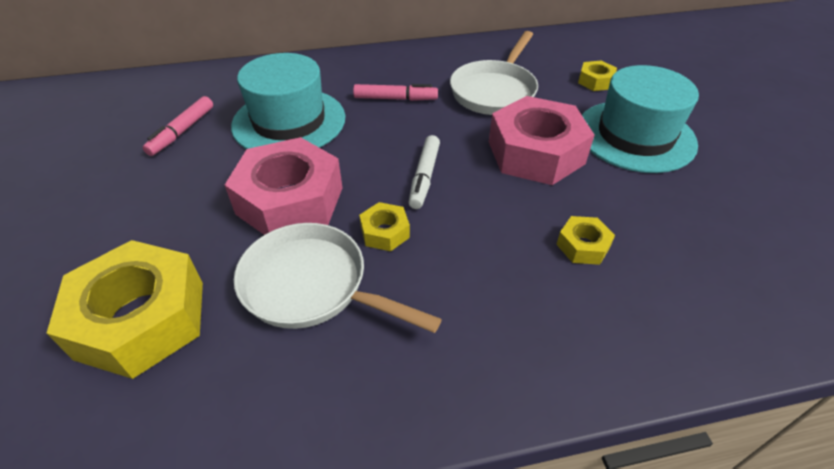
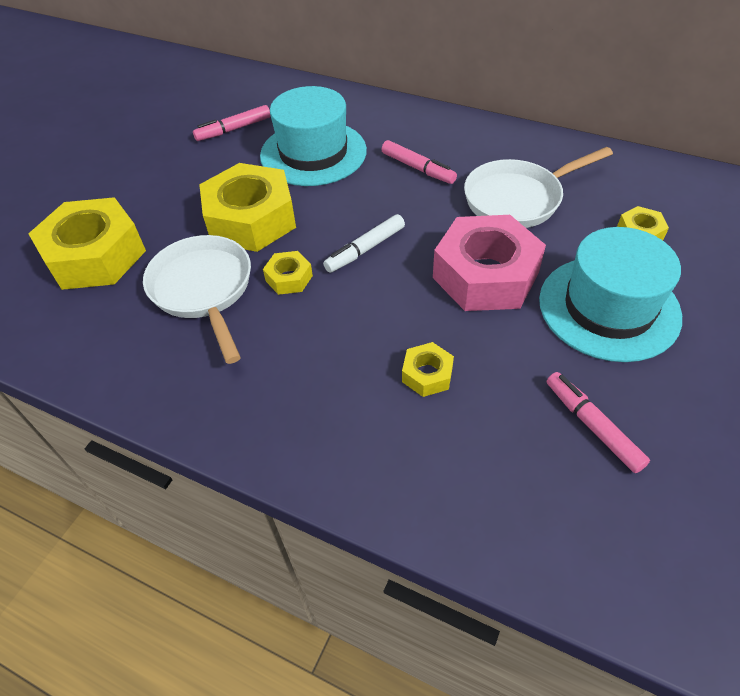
camera: 40 degrees right, 5 degrees up
(290, 200) = (251, 219): pink nut -> yellow nut
(719, 217) = (592, 425): none -> pink marker

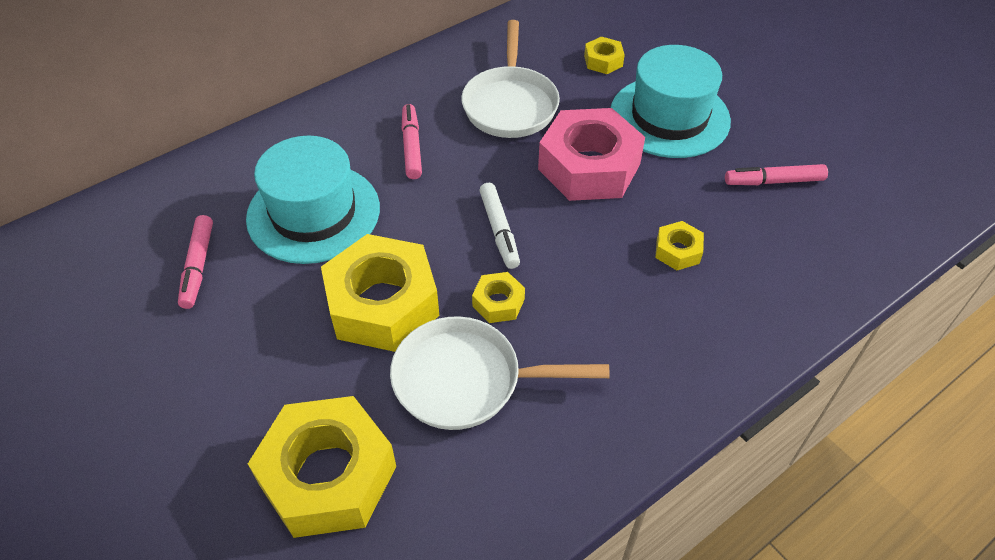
camera: 65 degrees left, 0 degrees up
(418, 168) = (412, 146): pink marker -> pink marker turned 75 degrees counterclockwise

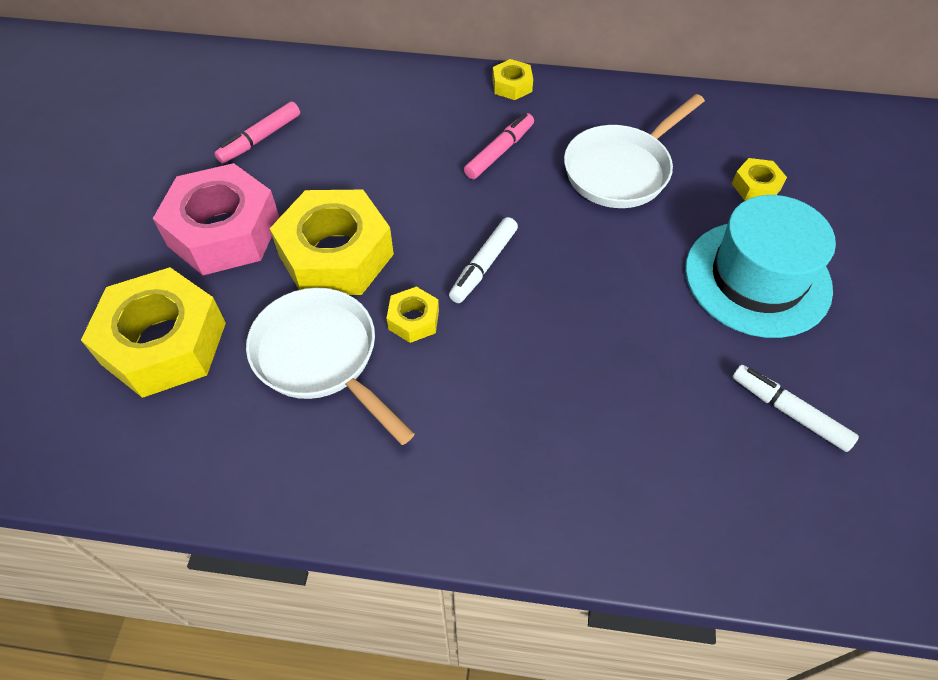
camera: 45 degrees right, 5 degrees up
(313, 213) = (371, 153): turquoise hat -> none
(589, 167) = (623, 268): pink nut -> pink nut (224, 232)
(677, 251) = (610, 398): yellow nut -> yellow nut (512, 85)
(773, 181) = (789, 412): pink marker -> white marker

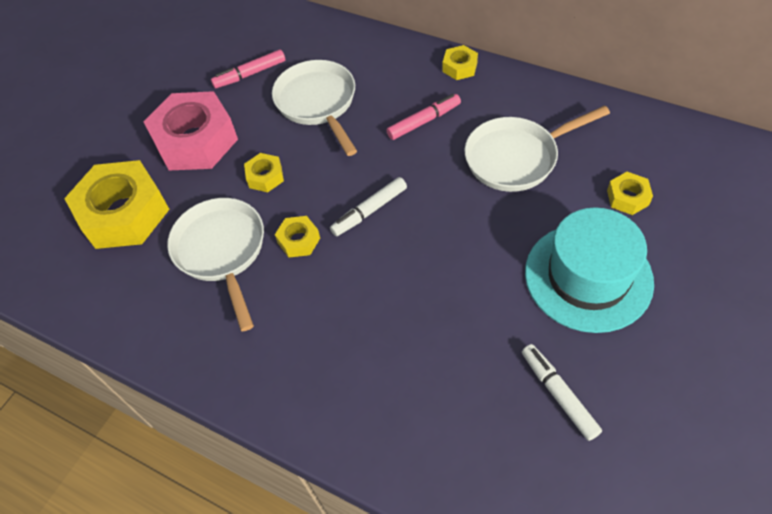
camera: 25 degrees right, 0 degrees up
(336, 255) = (265, 177): yellow nut -> yellow nut, size x0.45
(363, 156) = (318, 103): none -> white pan

